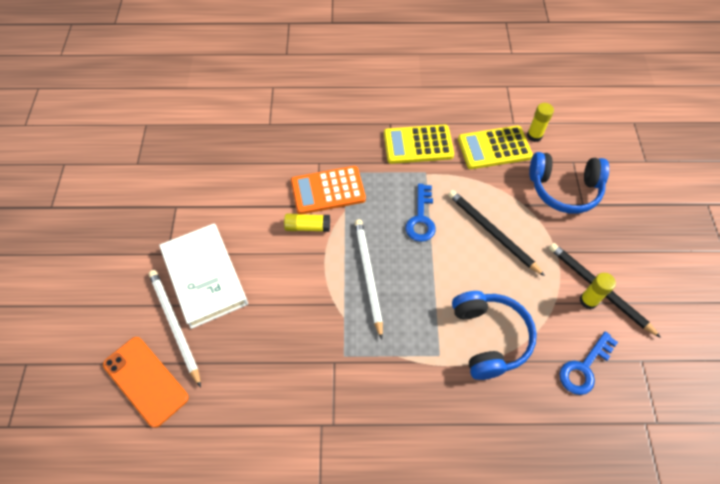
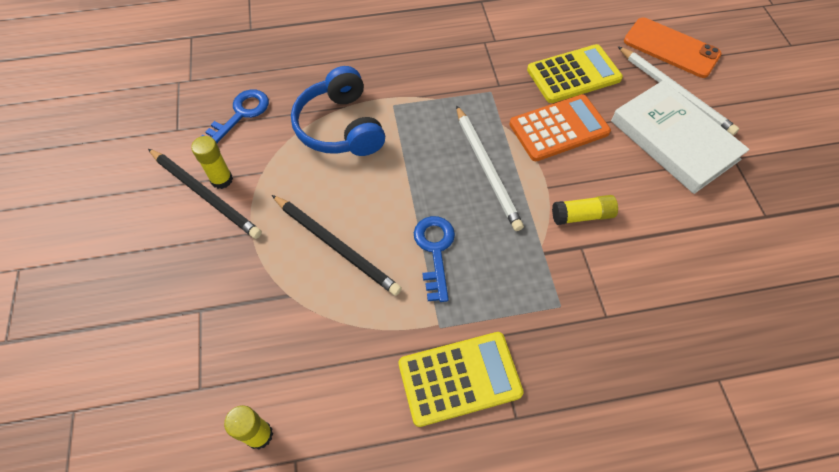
camera: 170 degrees right, 0 degrees up
(328, 190) = (575, 272): orange calculator -> orange calculator (559, 128)
(494, 148) = (331, 394): yellow calculator -> yellow calculator (573, 74)
(564, 189) = (224, 332): blue headphones -> none

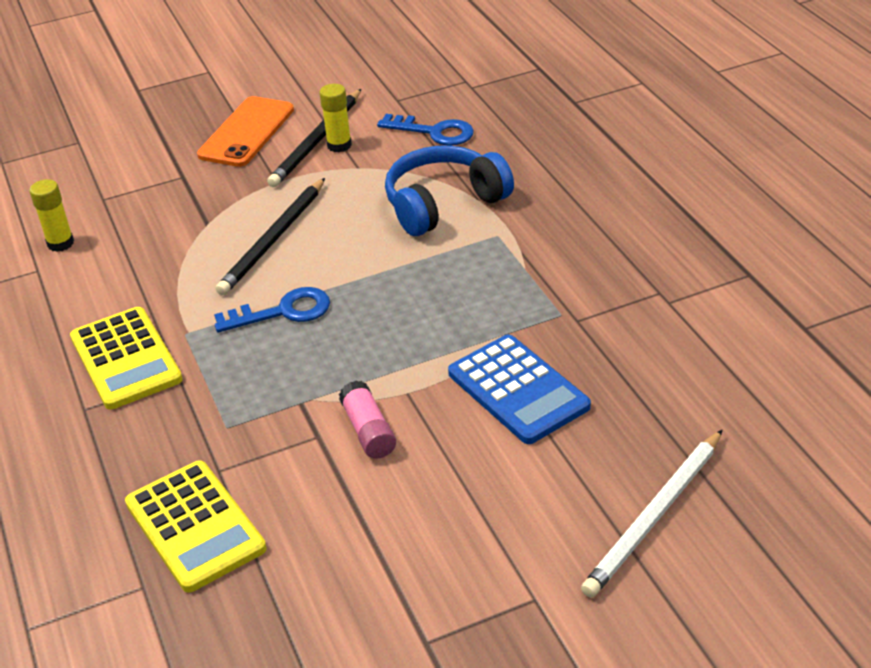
camera: 80 degrees right, 20 degrees down
(487, 169) = (419, 333): white pencil -> none
(559, 128) = (518, 390): orange calculator -> blue calculator
(573, 74) = (637, 392): yellow calculator -> yellow calculator (195, 526)
(582, 215) = (368, 431): yellow glue stick -> pink glue stick
(671, 48) = (765, 505): orange phone -> orange phone (246, 132)
(674, 140) = (545, 520): white book -> none

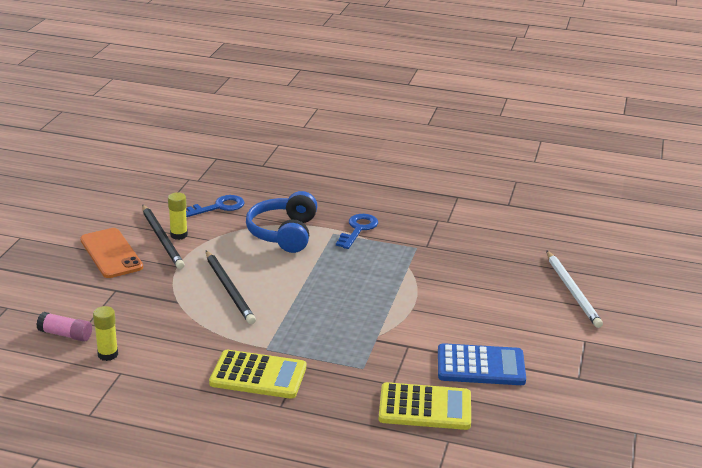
camera: 55 degrees left, 10 degrees down
(283, 312) = (296, 313): blue key -> blue key (358, 229)
(368, 431) = (424, 331): pink glue stick -> pink glue stick (65, 334)
(518, 390) = (452, 282): blue calculator -> blue calculator (480, 366)

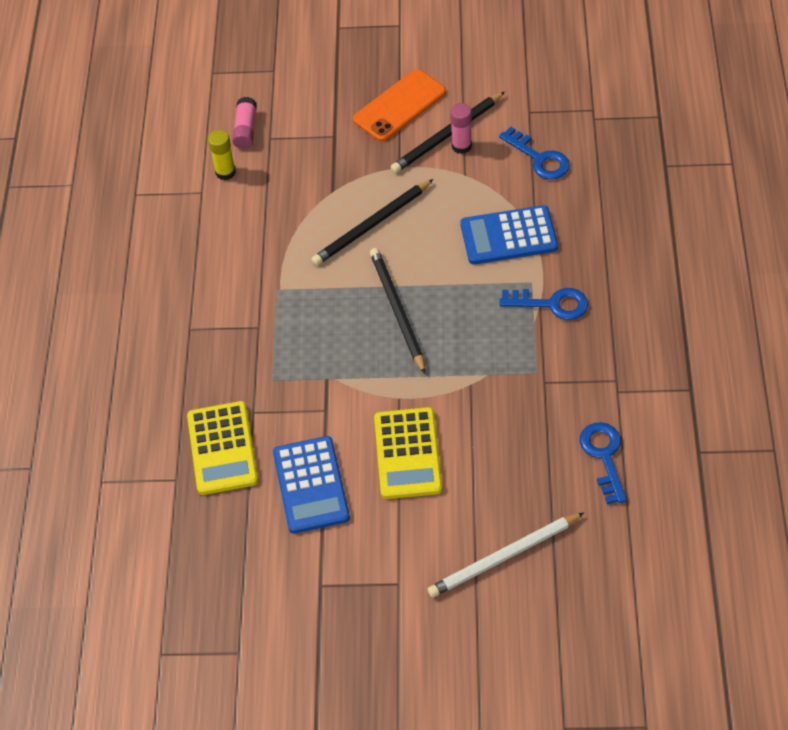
camera: 80 degrees right, 25 degrees up
(179, 235) = (461, 146): yellow glue stick -> pink glue stick
(258, 375) = (230, 297): yellow calculator -> yellow calculator (408, 454)
(284, 233) = (508, 236): blue headphones -> blue calculator
(325, 294) = (397, 310): none -> black pencil
(500, 237) = (604, 456): none -> blue key

